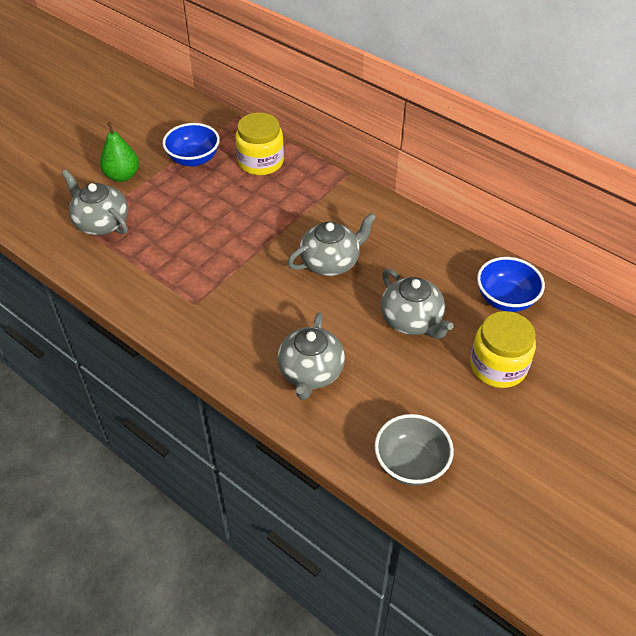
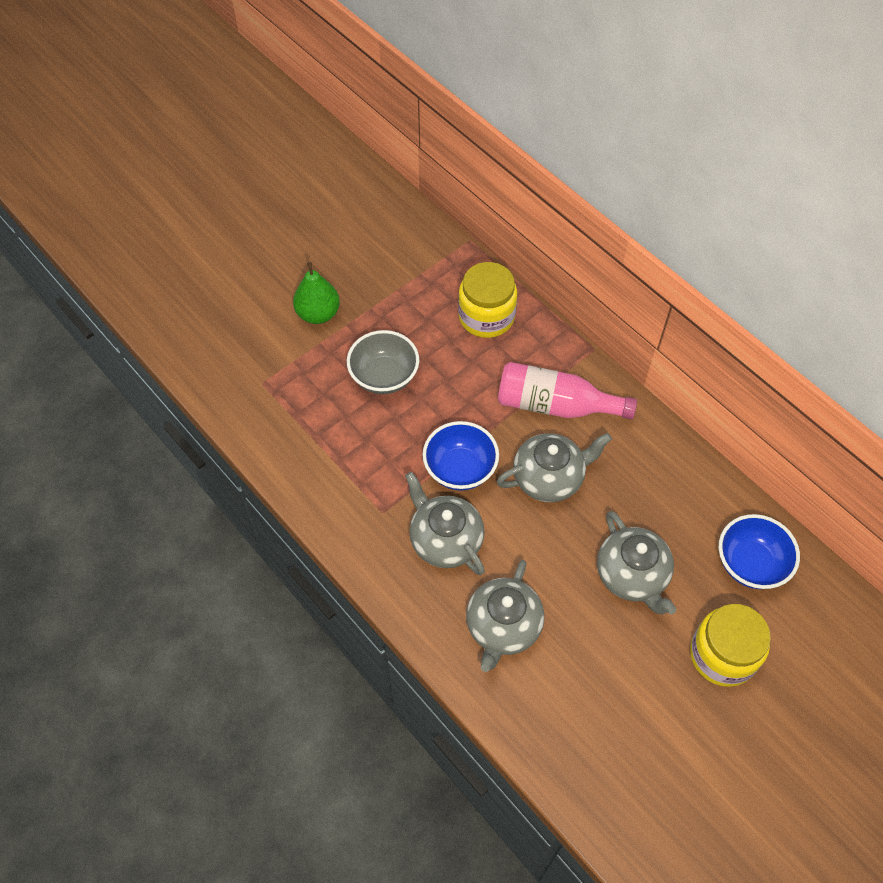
camera: 10 degrees right, 10 degrees up
(101, 223) = (287, 380): grey teapot -> grey teapot (445, 540)
(193, 159) = (406, 300): blue bowl -> blue bowl (460, 469)
(327, 213) = (555, 405): none -> pink bottle
(411, 463) = (597, 765): grey bowl -> grey bowl (384, 376)

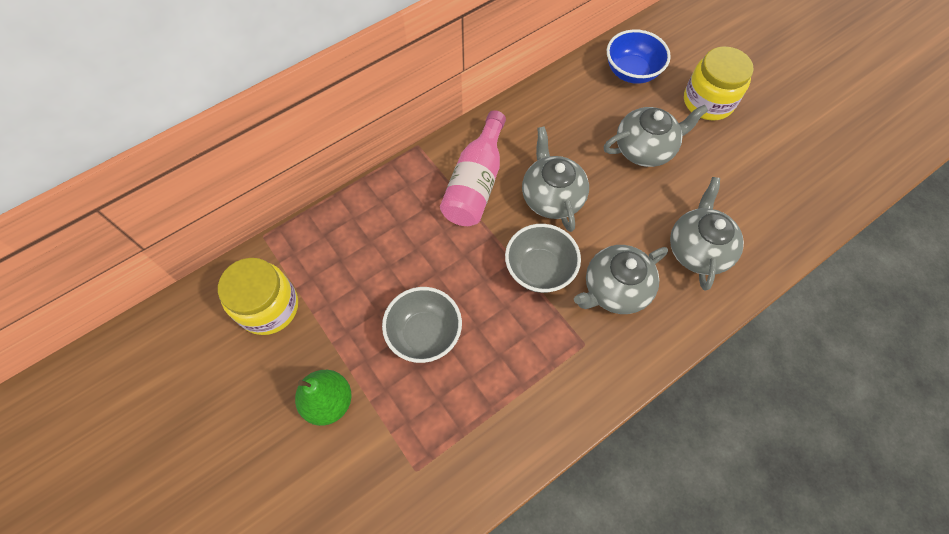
camera: 85 degrees left, 5 degrees up
(460, 469) = (539, 269): blue bowl -> grey bowl
(486, 316) = (365, 230): yellow jar -> yellow jar (269, 307)
(503, 627) = (698, 249): grey teapot -> grey teapot turned 105 degrees counterclockwise

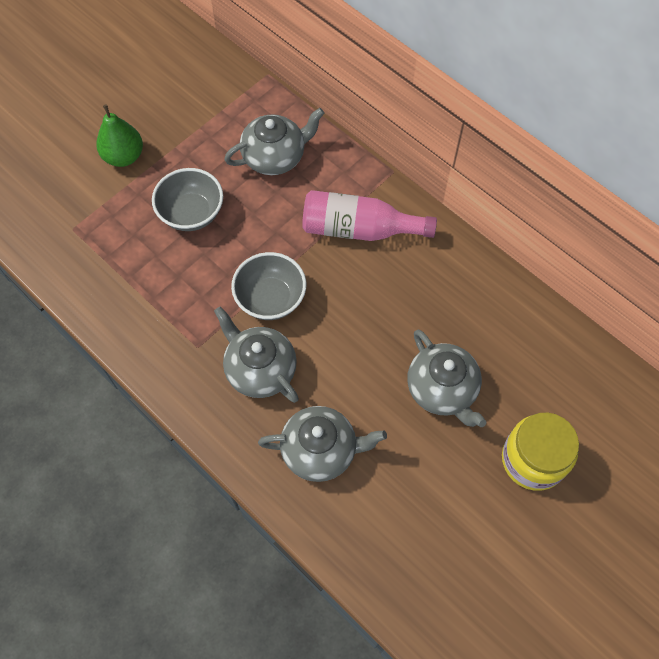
camera: 80 degrees right, 0 degrees up
(269, 307) = (201, 95): yellow jar -> none
(551, 197) = (357, 300): grey teapot -> grey teapot (275, 157)
(631, 72) = (554, 368): blue bowl -> none

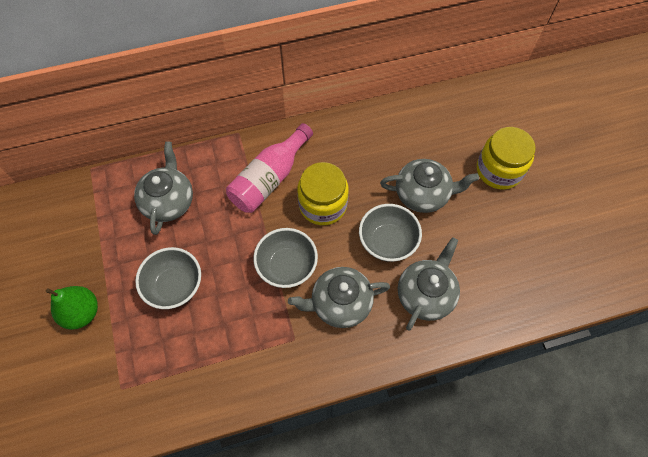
camera: 60 degrees left, 0 degrees up
(359, 381) = (387, 242): none -> grey bowl
(362, 295) = (323, 205): none -> yellow jar

